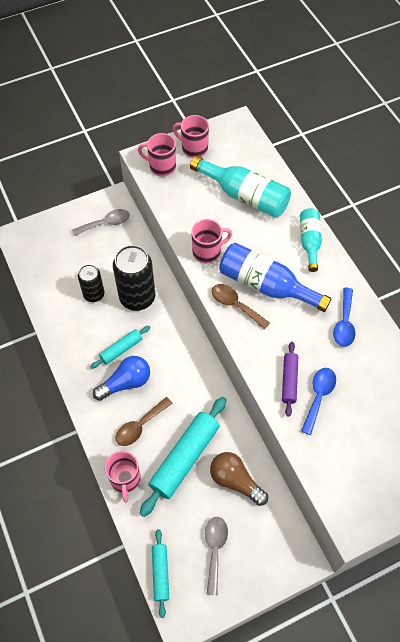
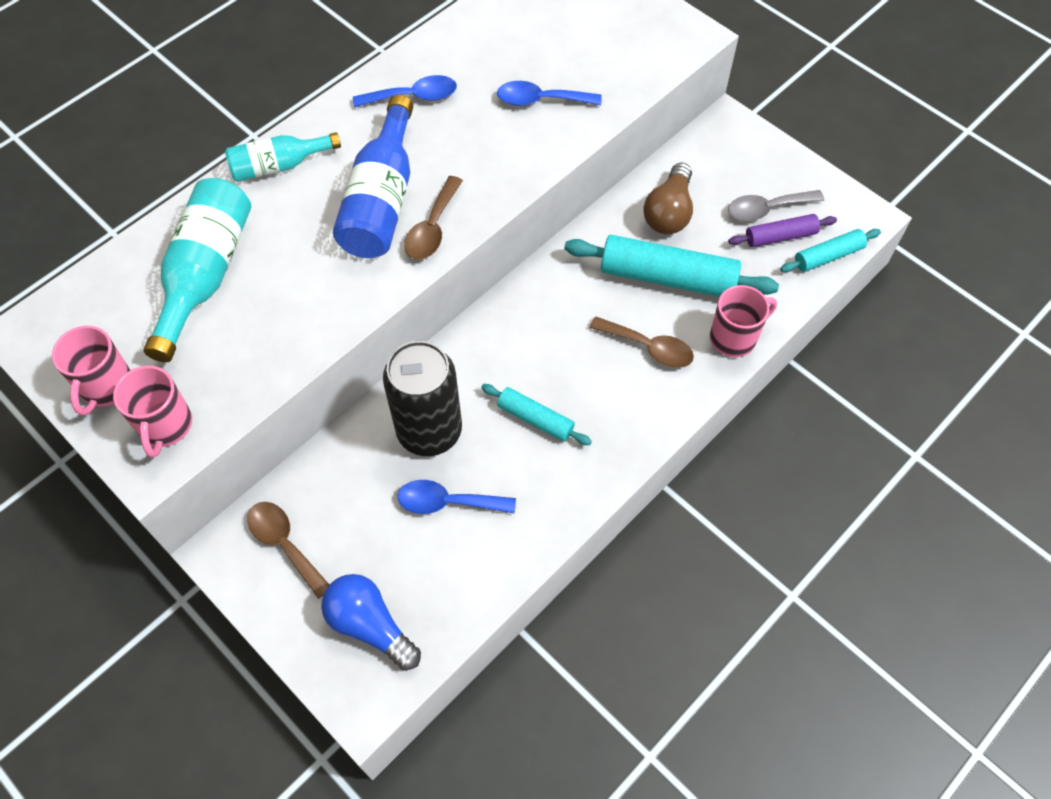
camera: 110 degrees left, 0 degrees up
(94, 294) = (447, 502): black can -> blue spoon
(106, 223) = (285, 544): grey spoon -> brown spoon
(126, 383) = (589, 391): blue light bulb -> blue light bulb (370, 625)
(207, 252) = (343, 293): pink mug -> none
(289, 381) = (531, 135): purple rolling pin -> purple rolling pin (780, 236)

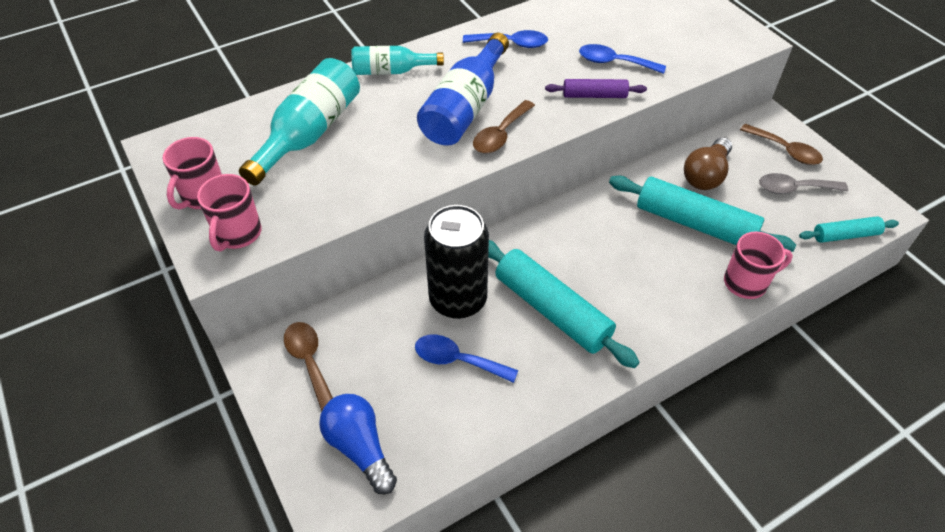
camera: 15 degrees right, 10 degrees down
(535, 419) = (552, 310): turquoise rolling pin -> turquoise rolling pin, size x1.84
(648, 347) = (666, 274): brown spoon -> brown spoon (785, 150)
(780, 236) = (803, 211): purple rolling pin -> purple rolling pin (594, 95)

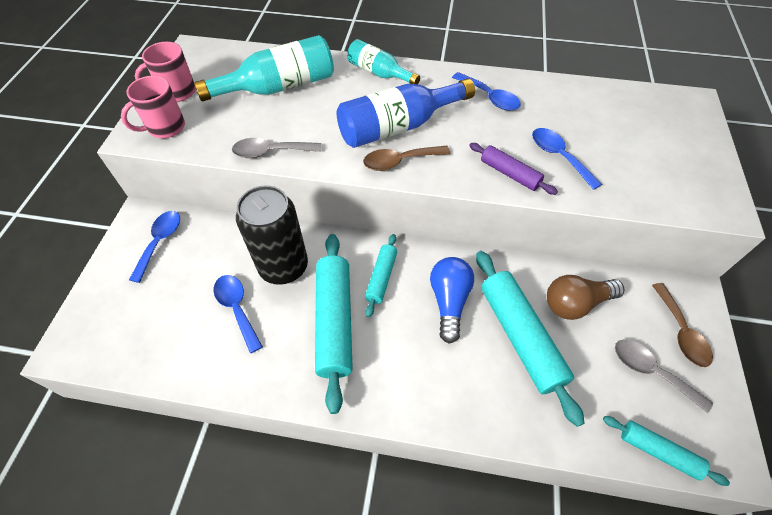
camera: 40 degrees right, 5 degrees up
(309, 361) = (160, 242): brown spoon -> blue spoon
(360, 447) = (124, 319): blue light bulb -> blue light bulb (449, 301)
(377, 192) = (271, 152): none -> grey spoon
(550, 251) = (381, 277): none -> turquoise rolling pin
(746, 283) = (510, 419): pink mug -> none

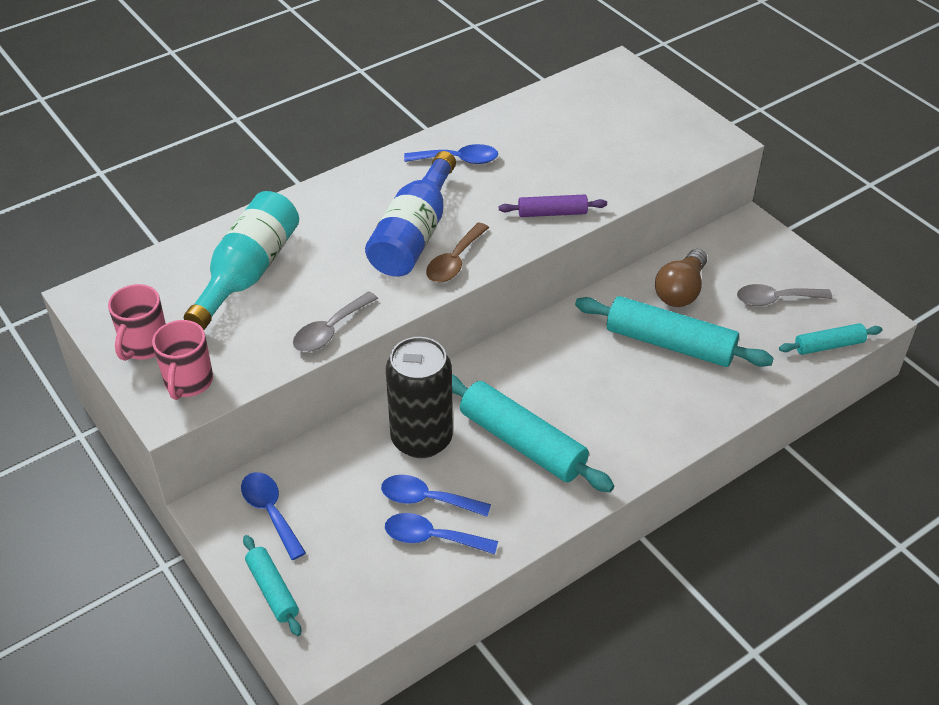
camera: 45 degrees left, 10 degrees down
(379, 73) = (329, 198): turquoise bottle -> none
(381, 277) = (516, 383): turquoise rolling pin -> turquoise rolling pin (272, 590)
(449, 301) = (591, 359): blue light bulb -> none
(559, 156) = (572, 175): blue spoon -> blue spoon (432, 538)
(680, 332) = (766, 258): brown spoon -> none

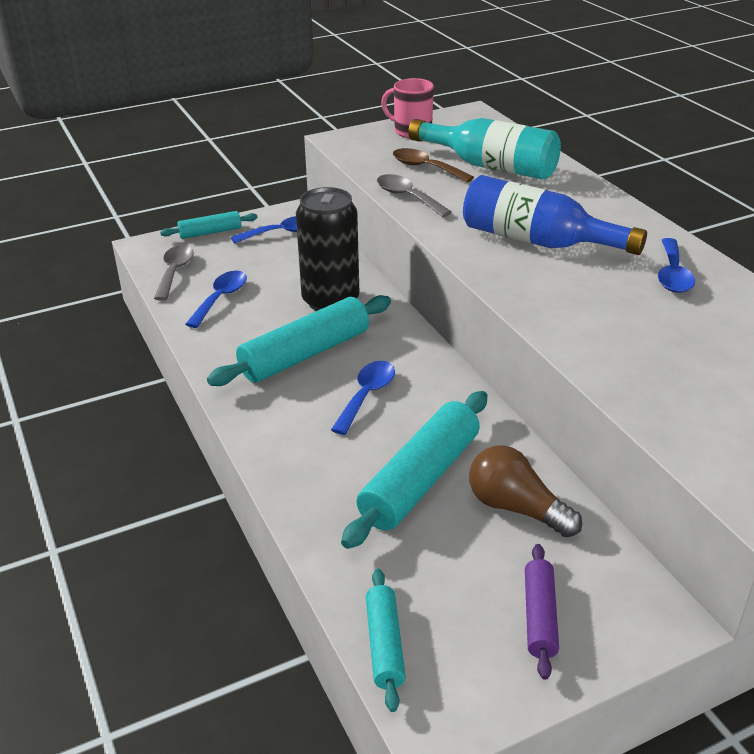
camera: 100 degrees right, 10 degrees down
(188, 382) = (366, 145): pink mug -> none
(427, 499) = (261, 299): blue spoon -> blue spoon (366, 395)
(454, 261) = (492, 260): brown spoon -> brown spoon (425, 168)
(552, 213) = (573, 327): purple rolling pin -> purple rolling pin (540, 616)
(775, 299) = (490, 606): grey spoon -> grey spoon (174, 272)

